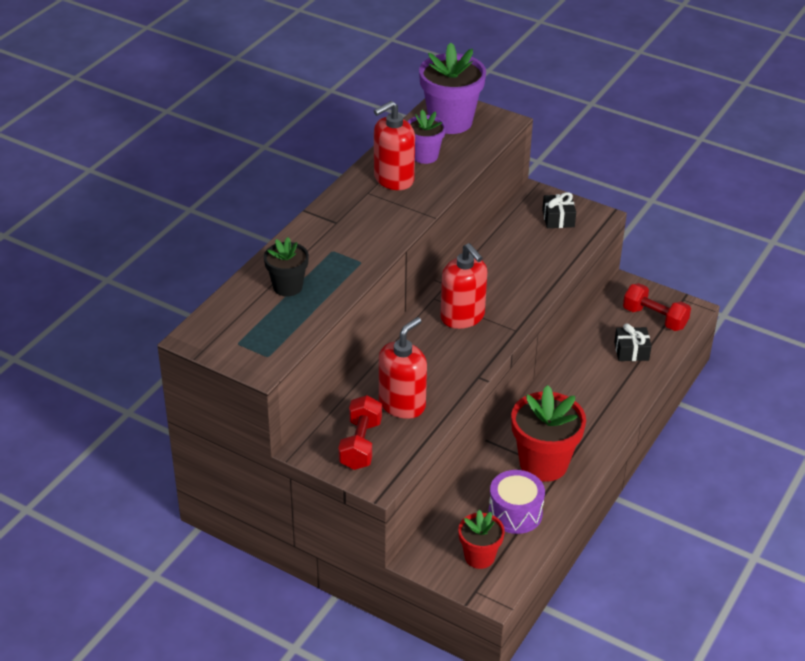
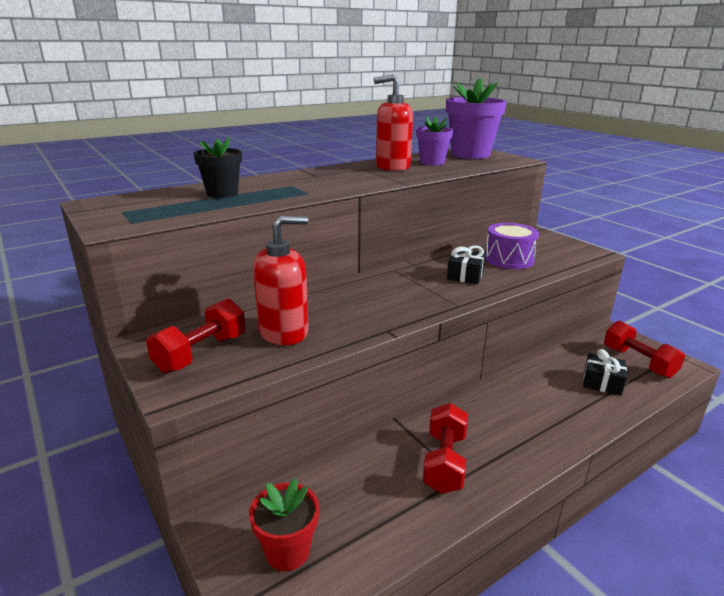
camera: 25 degrees right, 15 degrees down
(462, 317) = (410, 285): red soap dispenser -> none
(515, 513) = (373, 509): purple drum -> purple drum (509, 259)
(543, 463) = (444, 462): red flower pot -> red dumbbell
(558, 218) = (551, 248): black gift -> black gift (465, 275)

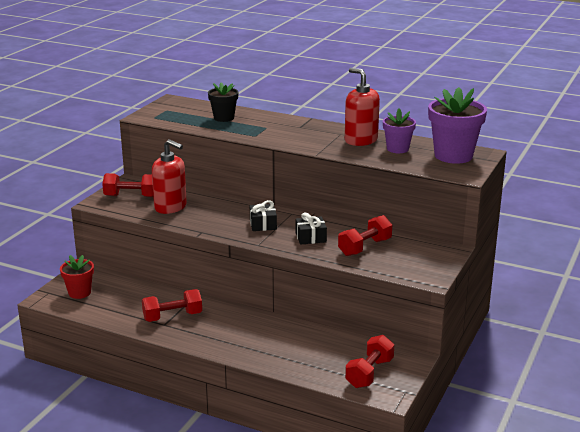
camera: 60 degrees right, 0 degrees up
(509, 259) = (365, 247): purple drum -> red dumbbell
(602, 382) = (318, 359): black gift -> black gift (263, 224)

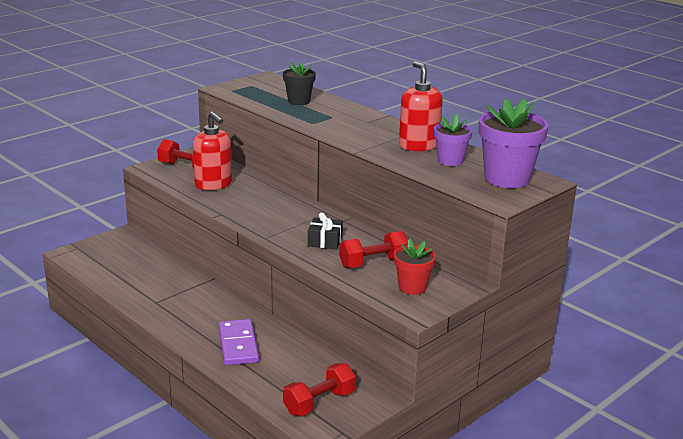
camera: 20 degrees right, 0 degrees up
(79, 293) = (104, 254): red flower pot -> red flower pot (412, 287)
(172, 316) = (169, 296): red dumbbell -> none
(263, 224) = (288, 218): black gift -> none
(266, 343) = (238, 345): none -> purple domino

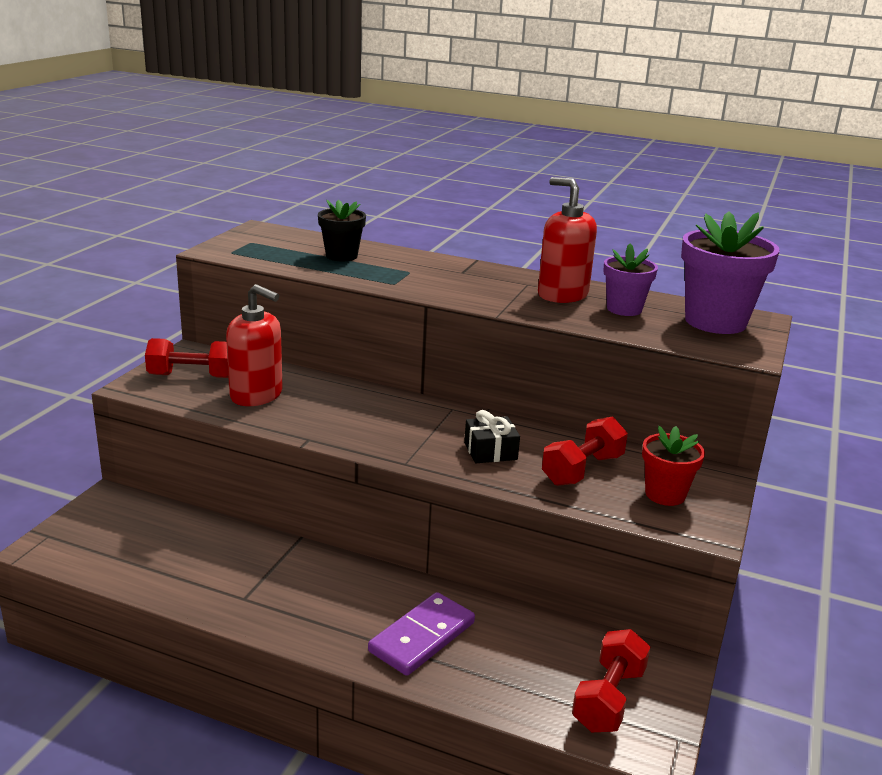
camera: 25 degrees left, 0 degrees up
(238, 345) = (422, 637): purple domino -> purple domino turned 75 degrees clockwise

